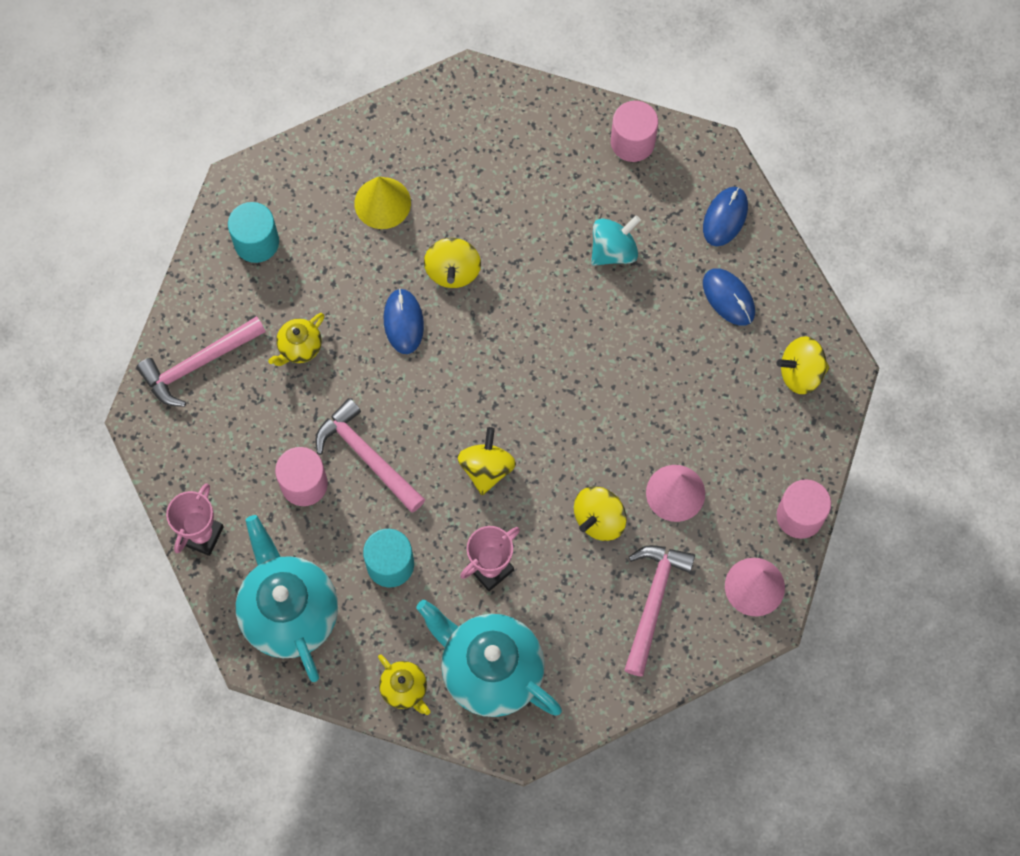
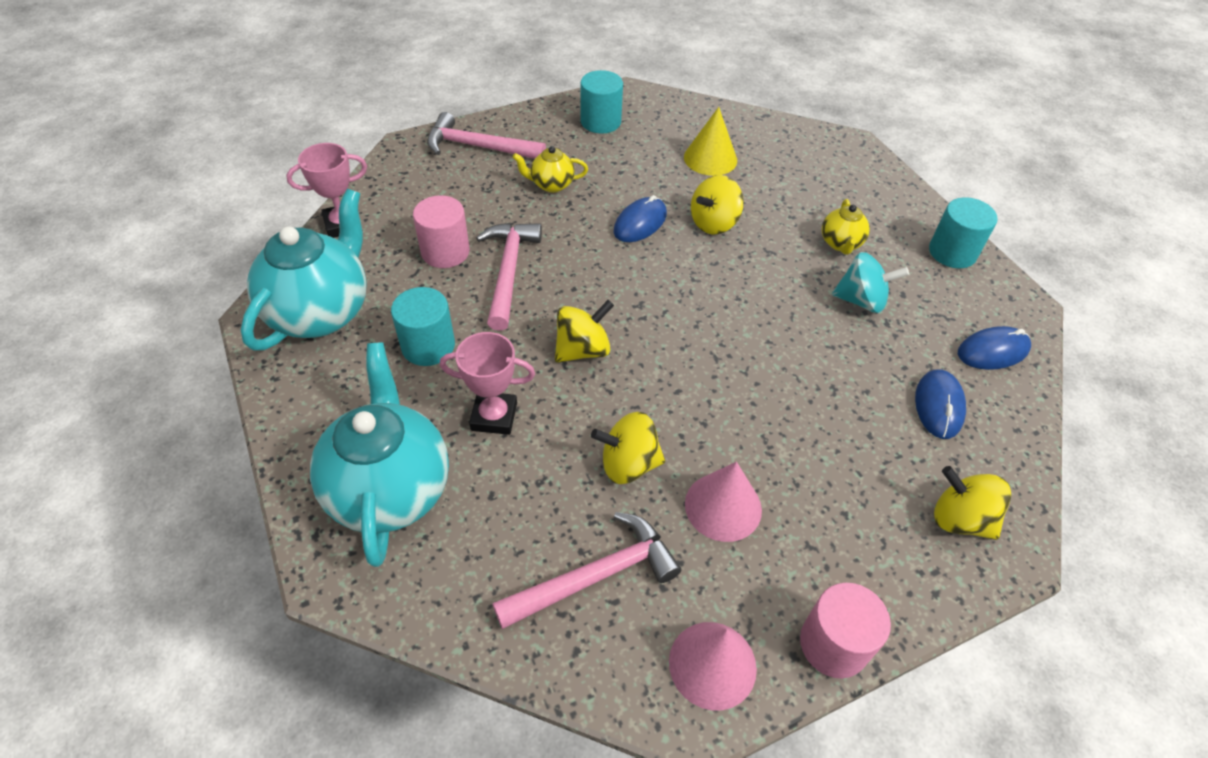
camera: 45 degrees right, 20 degrees down
(404, 689) = (313, 436): yellow teapot -> yellow teapot (840, 243)
(632, 142) = (952, 252): pink cylinder -> turquoise cylinder

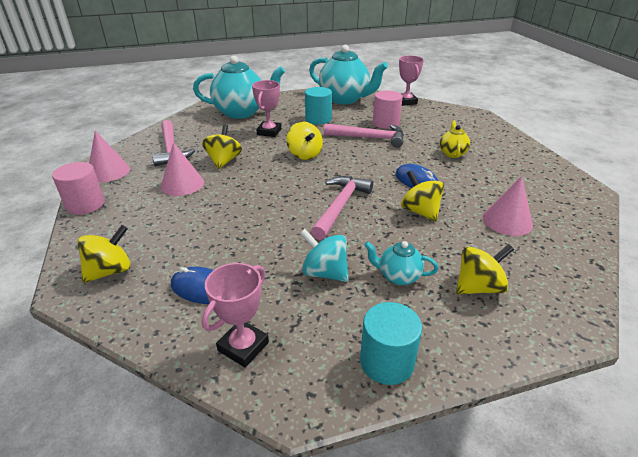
camera: 100 degrees right, 15 degrees down
(478, 147) = (486, 133): pink hammer -> pink hammer (340, 206)
(600, 122) = (537, 175): turquoise cylinder -> none
(710, 158) = (507, 221): yellow cone -> pink cone
(830, 191) = (478, 287): none -> yellow spinning top
(840, 243) = (398, 276): yellow teapot -> turquoise teapot
(861, 300) = (324, 272): turquoise spinning top -> turquoise spinning top turned 105 degrees clockwise
(992, 351) = (243, 346): blue mouse -> pink trophy

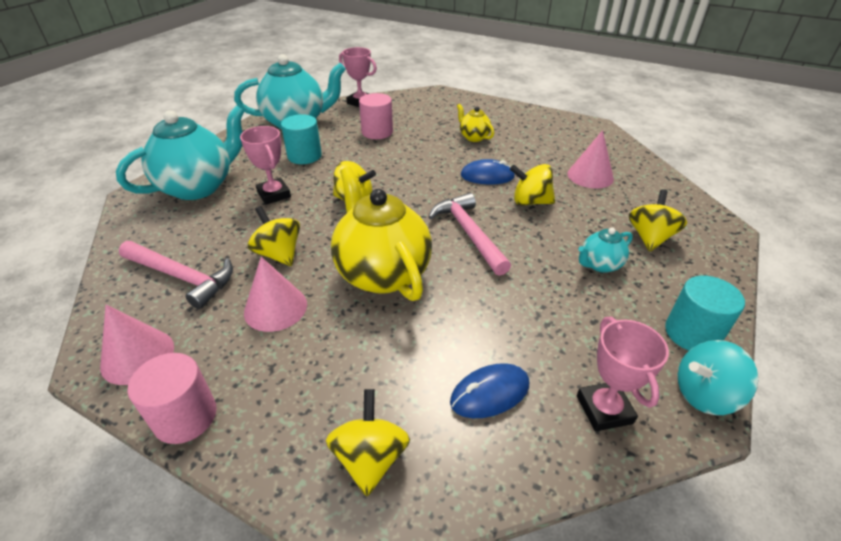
camera: 45 degrees left, 5 degrees up
(254, 198) = (382, 273): none -> yellow teapot
(324, 272) = (552, 299): turquoise spinning top -> turquoise spinning top (704, 394)
(369, 138) = (386, 154): pink hammer -> none

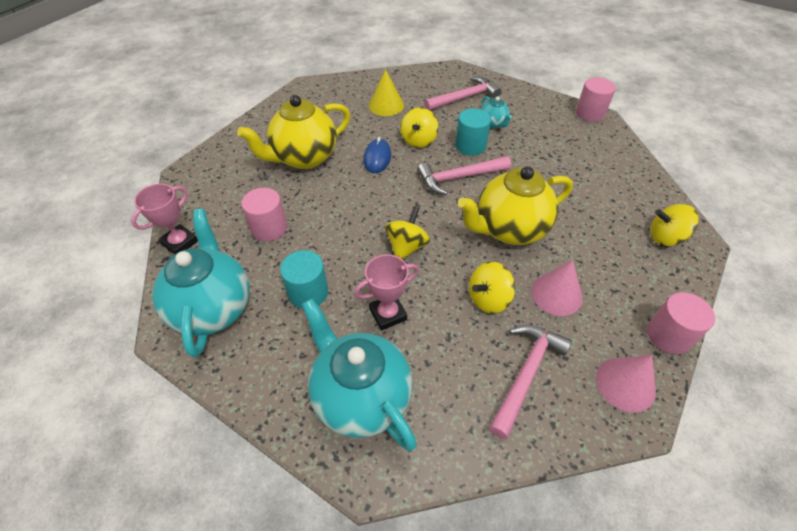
camera: 85 degrees left, 10 degrees up
(474, 137) = (304, 158): yellow teapot -> yellow teapot, size x2.14
(490, 393) = (608, 186): blue mouse -> none
(590, 176) = (386, 105): pink cone -> yellow cone
(604, 409) = (608, 146): pink trophy -> none
(650, 237) = (464, 98): yellow spinning top -> pink hammer
(692, 333) = (549, 105): turquoise cylinder -> turquoise cylinder (470, 146)
(704, 394) = (589, 113): turquoise spinning top -> pink cylinder

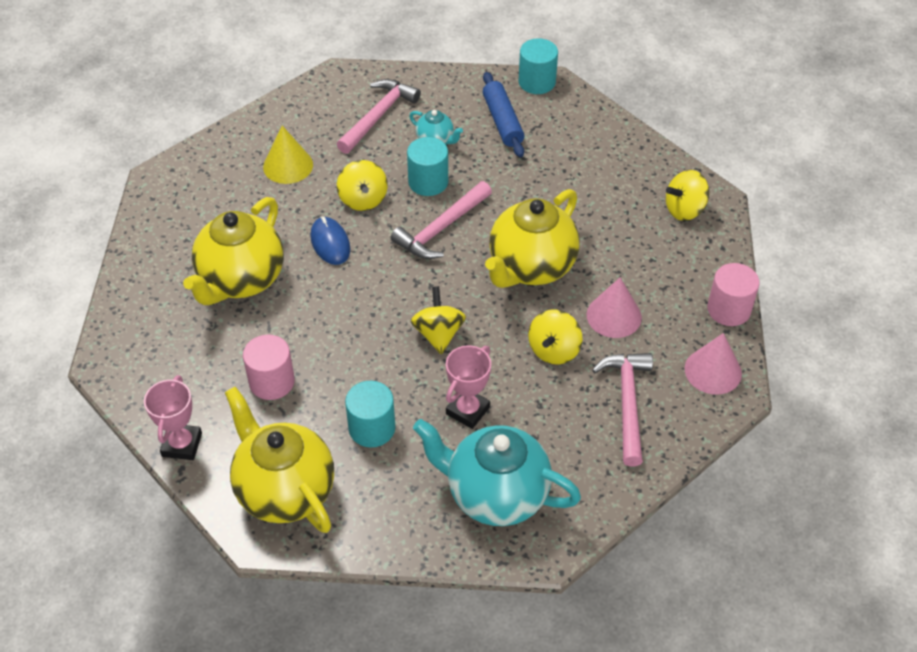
camera: 30 degrees left, 0 degrees up
(213, 308) = (285, 490): turquoise teapot -> yellow teapot
(549, 128) = (502, 121): none -> blue rolling pin
(589, 113) = (537, 82): pink cylinder -> turquoise cylinder

